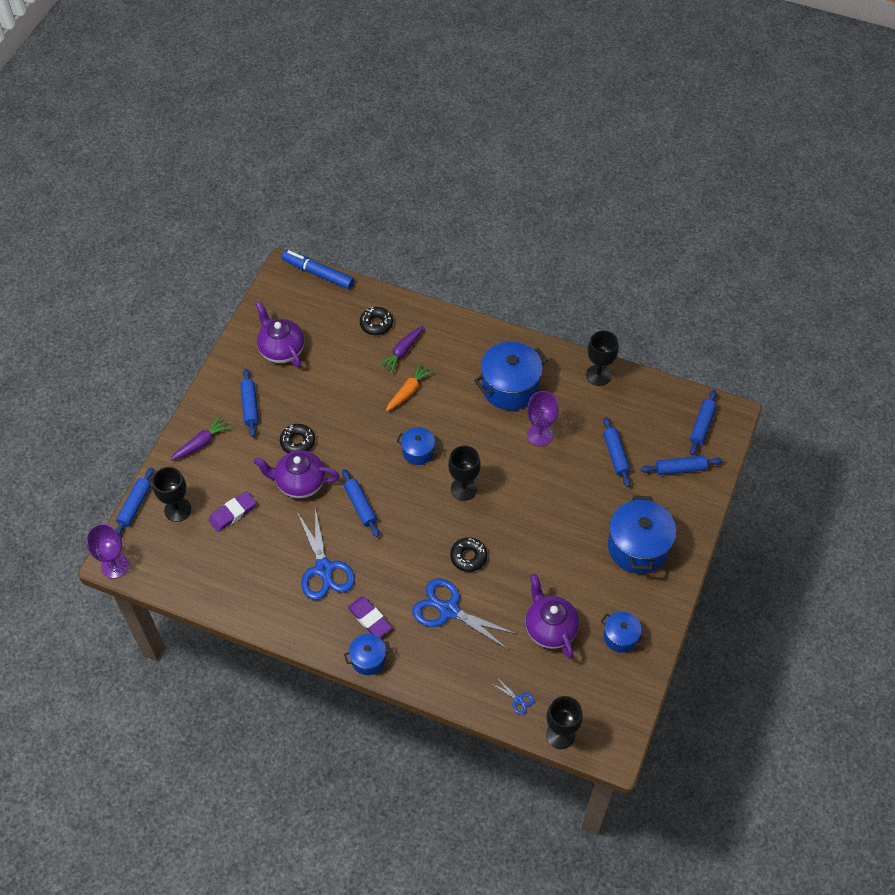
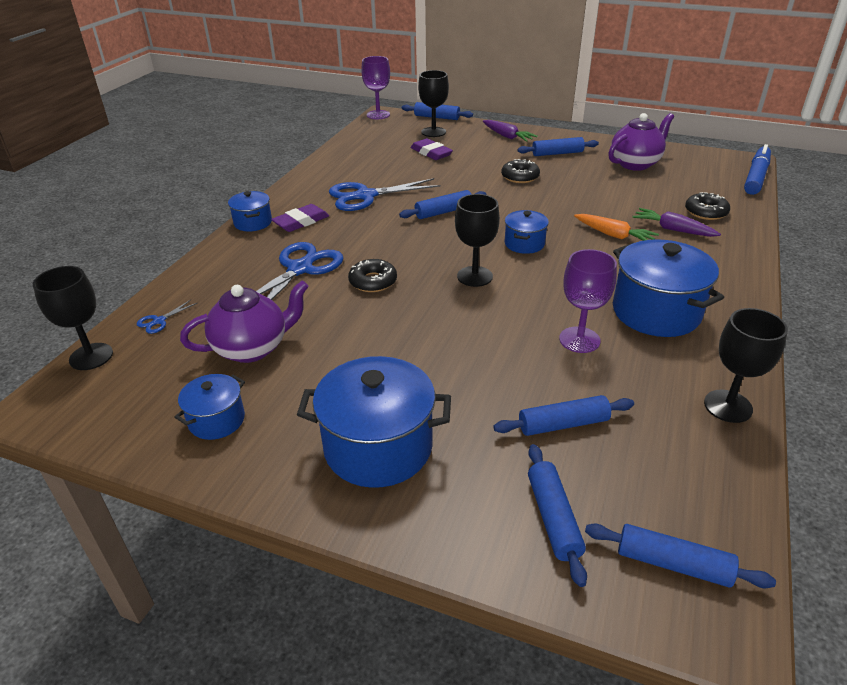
camera: 90 degrees right, 20 degrees down
(299, 483) = (469, 180): purple teapot -> none

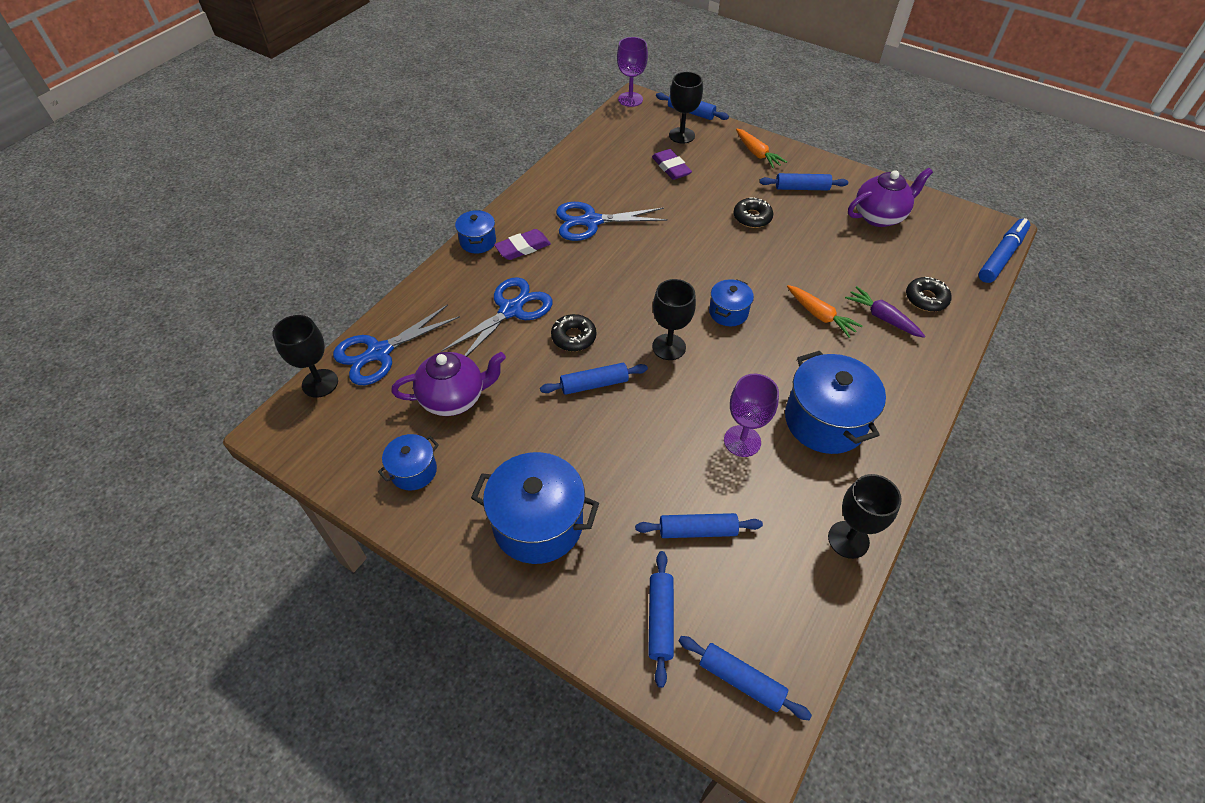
camera: 10 degrees right, 15 degrees up
(159, 321) = (379, 352): blue scissors -> blue scissors, size x2.36
(443, 212) = (662, 256): blue rolling pin -> blue rolling pin (594, 384)
(507, 136) = (757, 153): purple carrot -> orange carrot

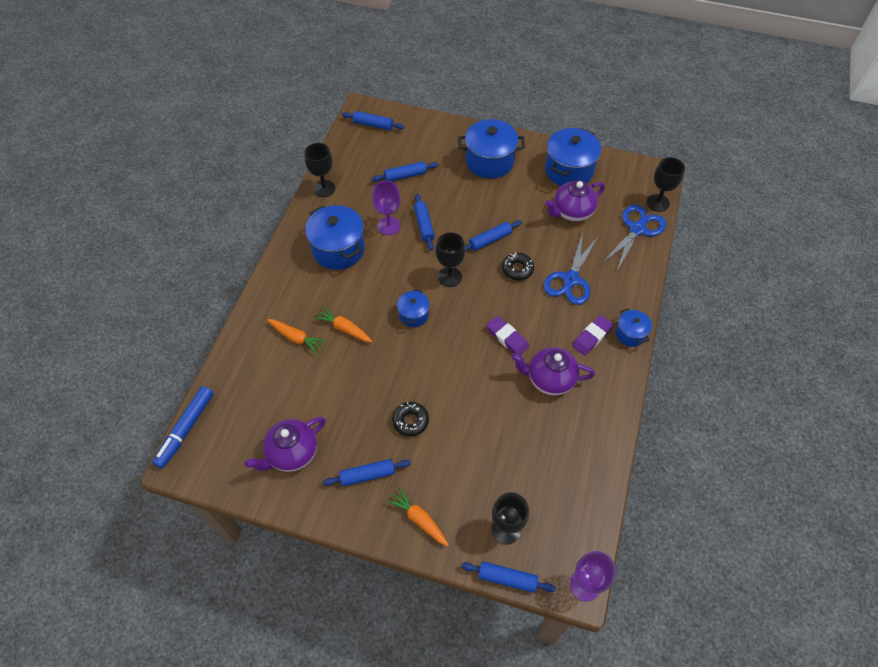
camera: 165 degrees right, 5 degrees up
(413, 471) = (569, 170): blue pot -> blue pot, size x1.86
(591, 221) = (549, 379): blue scissors -> purple teapot
(660, 619) = (414, 137): blue rolling pin -> blue rolling pin (424, 225)
(671, 167) = (502, 471): purple eraser -> purple eraser (507, 338)
(882, 318) = (296, 338): purple carrot -> orange carrot
(926, 299) = (260, 365): black donut -> none

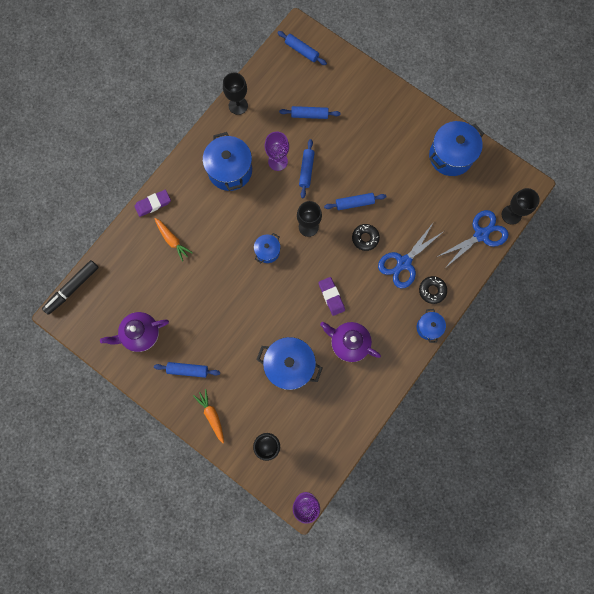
camera: 20 degrees right, 20 degrees up
(186, 429) = (73, 288): blue marker -> black marker
(344, 328) = (211, 245): orange carrot -> none
(410, 421) = (232, 339): black donut -> black donut (432, 290)
(489, 161) = (386, 124): blue pot -> blue pot (289, 366)
(507, 579) = (255, 479): blue rolling pin -> none
(571, 212) = (433, 199): purple teapot -> none
(592, 337) = (397, 319): purple eraser -> purple eraser (153, 204)

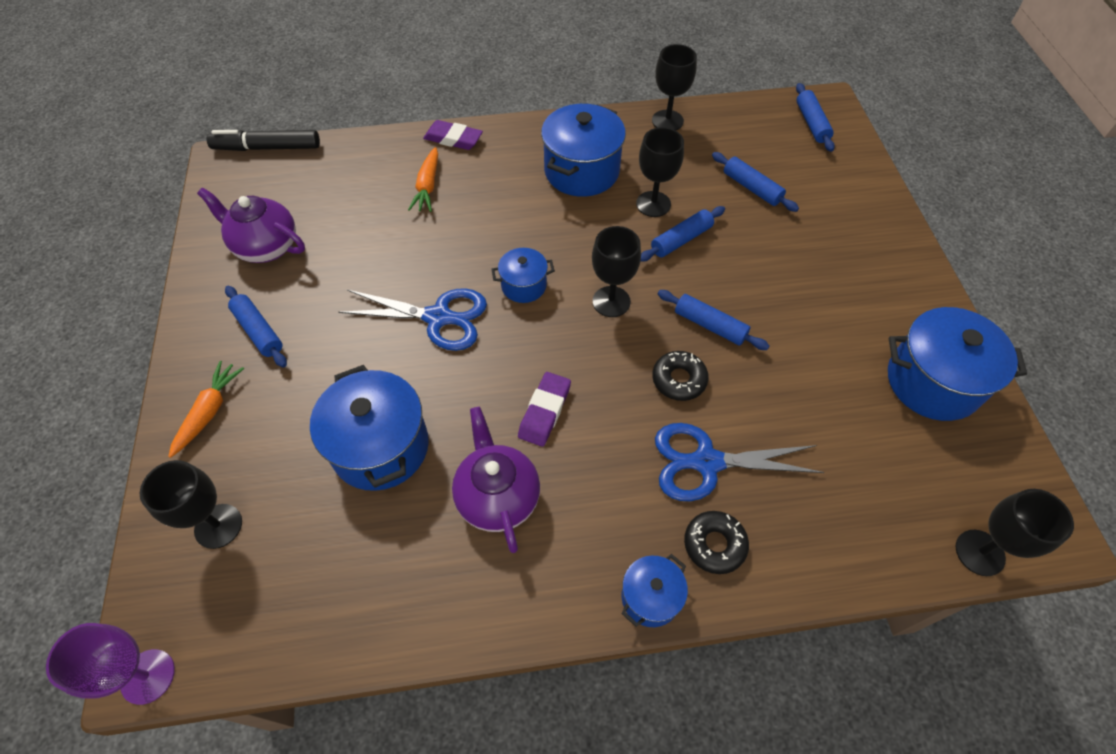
camera: 45 degrees right, 20 degrees down
(278, 161) = (653, 204): purple goblet -> black goblet
(481, 234) = (889, 535): blue scissors -> blue scissors (438, 317)

